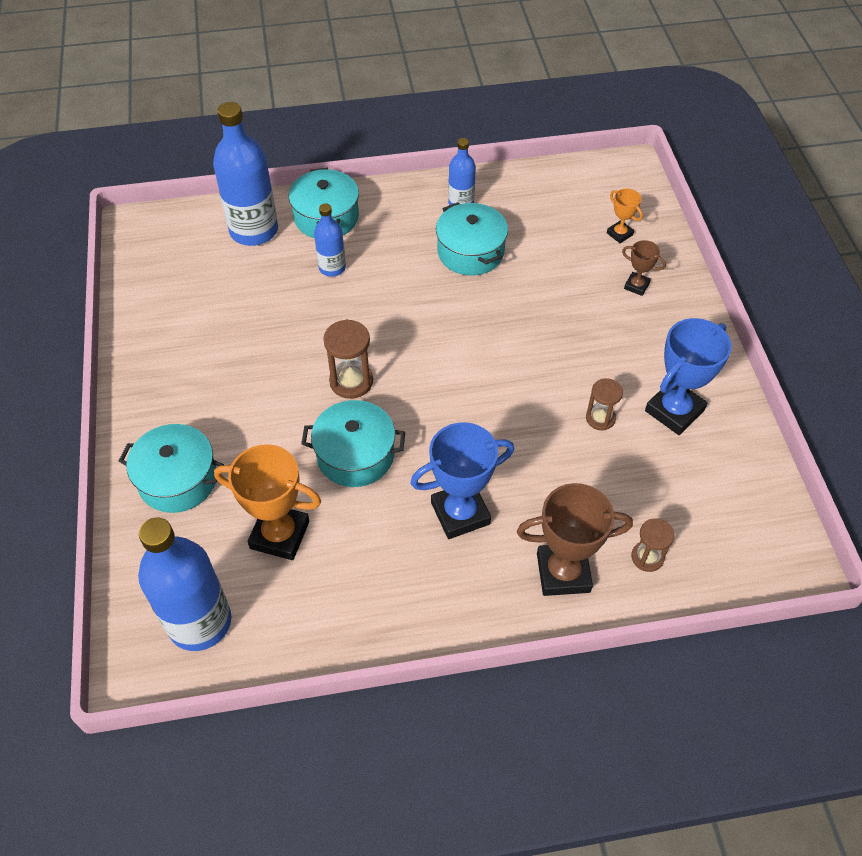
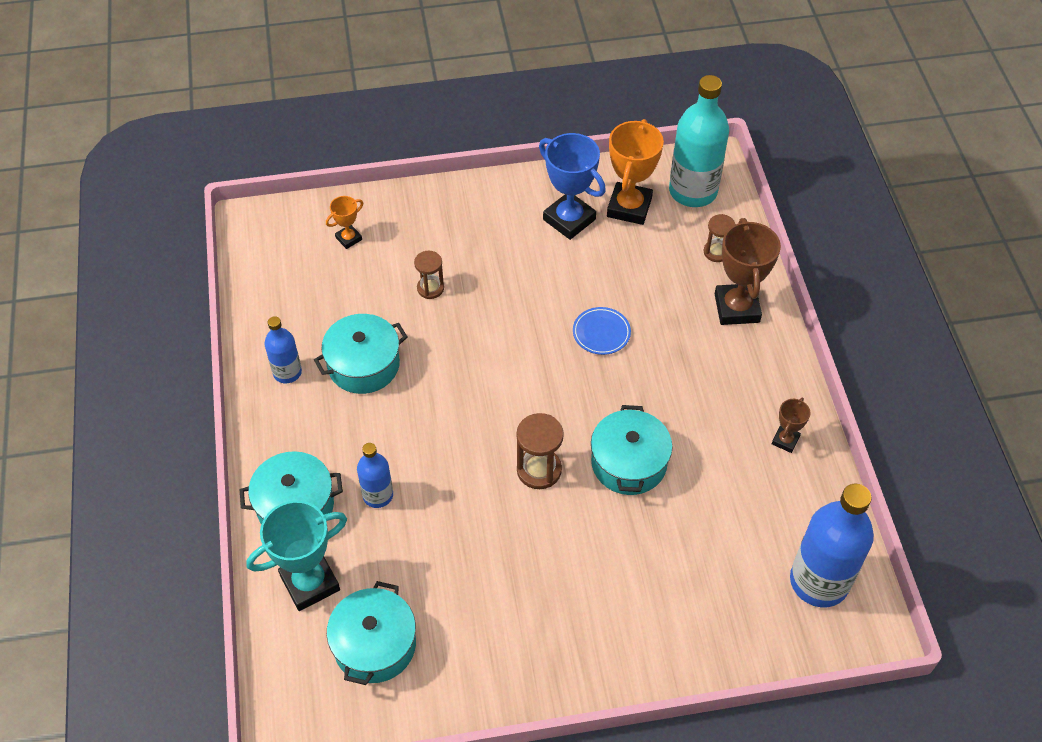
camera: 90 degrees left, 0 degrees up
(178, 479) = (667, 621): turquoise pot -> turquoise pot (374, 645)
(254, 230) = (310, 583): blue bottle -> turquoise trophy
(280, 535) = (722, 522): orange trophy -> orange trophy (629, 207)
(460, 513) = (686, 378): blue trophy -> none
(518, 436) = (601, 333): none -> blue plate
(600, 418) = (579, 271): brown hourglass -> brown hourglass (430, 288)
(636, 286) = (420, 232): brown trophy -> brown trophy (785, 440)
(742, 538) = (693, 191): none -> turquoise bottle

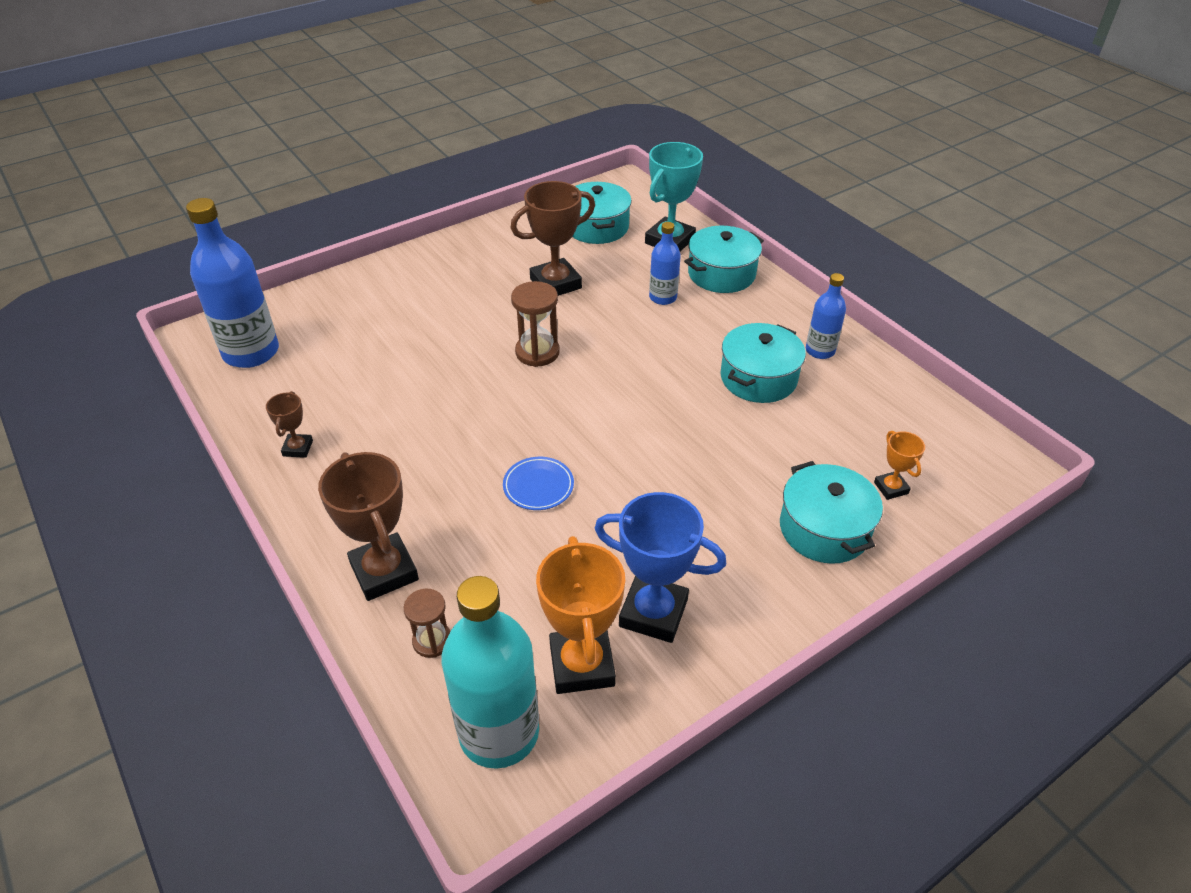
camera: 155 degrees right, 10 degrees down
(348, 238) = (891, 488): orange trophy -> orange trophy turned 45 degrees counterclockwise
(430, 288) = (755, 467): brown hourglass -> none
(474, 561) = (555, 283): none -> brown trophy
(629, 463) = (455, 382): turquoise pot -> turquoise pot (824, 529)

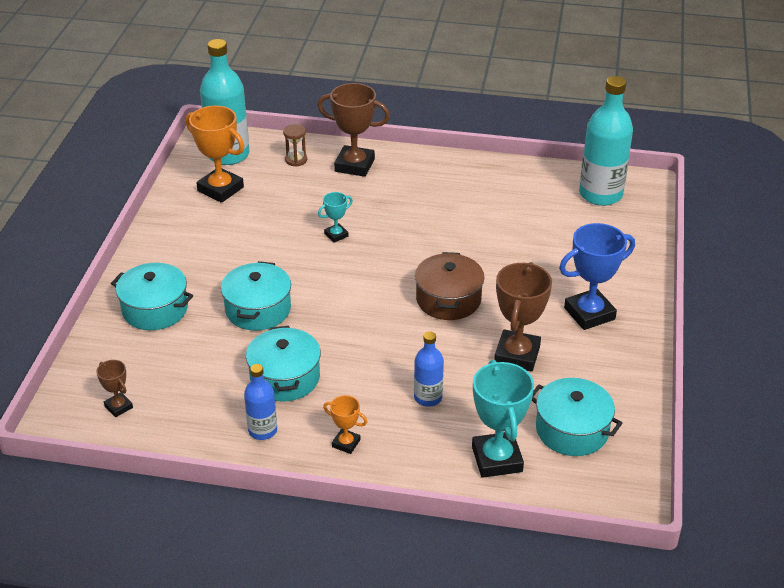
camera: 135 degrees right, 5 degrees down
(251, 352) = (600, 194): blue bottle -> turquoise bottle
(298, 448) = (482, 176): brown trophy -> brown trophy (118, 407)
(537, 352) = (448, 299): brown hourglass -> brown pot
(538, 486) = (336, 235): blue plate -> turquoise trophy
(653, 613) = (209, 223): blue trophy -> blue trophy (589, 313)
(721, 274) = (413, 453): turquoise pot -> turquoise pot (258, 309)
(891, 488) = (132, 357): orange trophy -> orange trophy (346, 443)

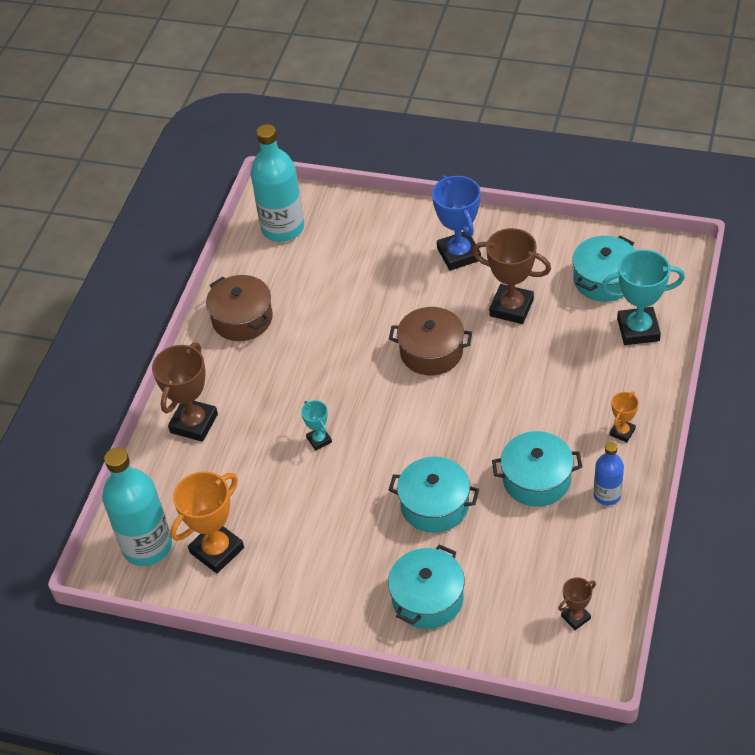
camera: 80 degrees left, 10 degrees up
(296, 160) = (172, 478): brown hourglass -> none
(428, 397) = (565, 372): blue bottle -> none
(478, 180) = (242, 319): none -> brown pot

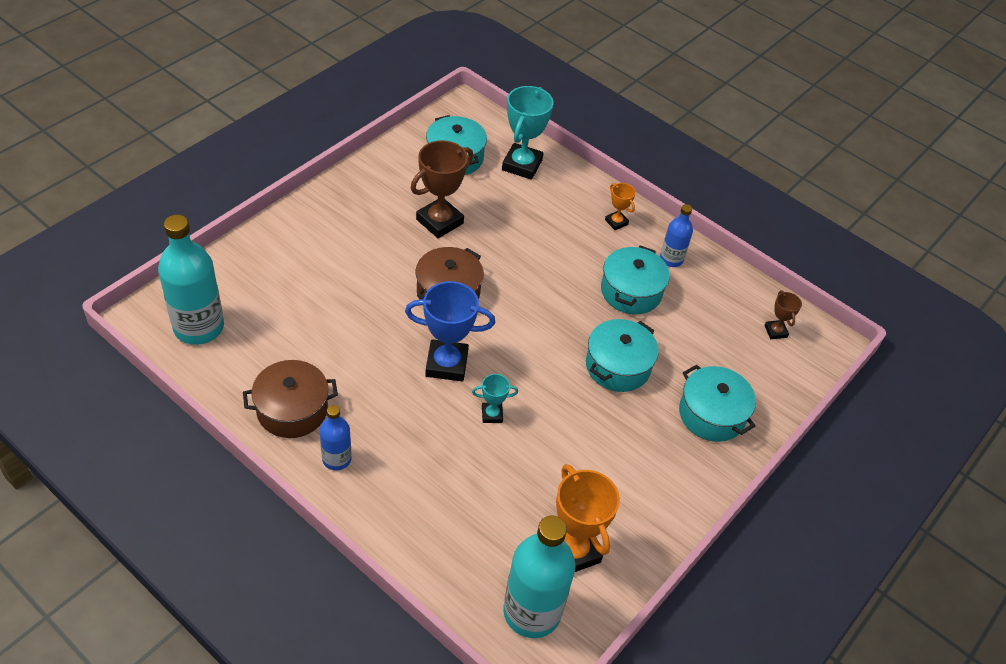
camera: 75 degrees left, 0 degrees up
(194, 423) = (399, 507): brown trophy -> none
(214, 366) = (336, 459): none -> blue bottle
(459, 254) = (350, 224): blue trophy -> blue trophy (446, 364)

